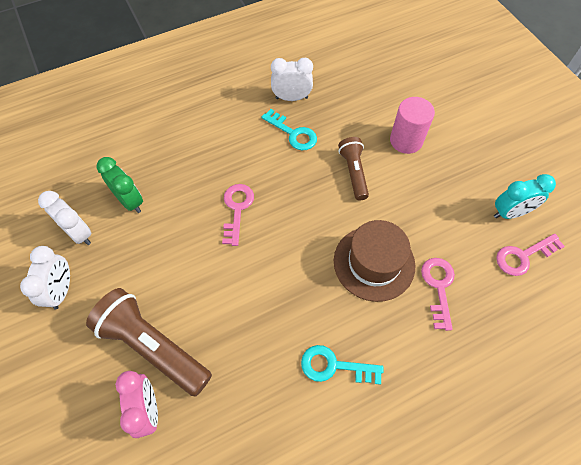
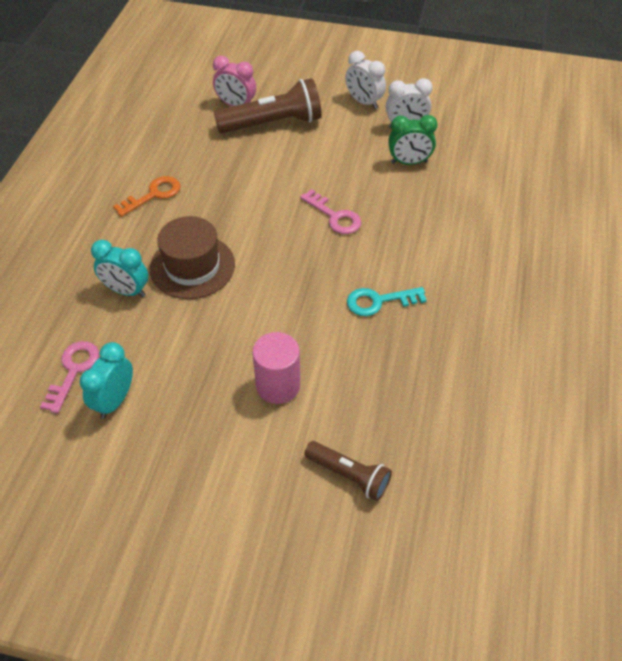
camera: 130 degrees right, 10 degrees down
(291, 98) = (428, 330): white clock -> none
(334, 366) = (153, 195): turquoise key -> orange key
(353, 173) = (287, 315): brown flashlight -> brown flashlight (349, 475)
(438, 287) = (126, 291): pink key -> turquoise clock

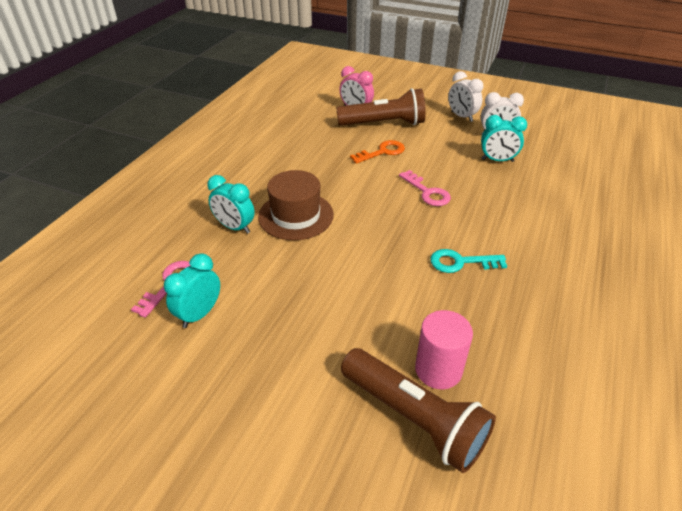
camera: 10 degrees right, 10 degrees down
(153, 195) = (275, 161): orange key -> orange key (382, 152)
(278, 385) = (354, 322): pink cylinder -> pink cylinder (438, 370)
(349, 475) = (414, 418): brown flashlight -> brown flashlight, size x1.70
(409, 162) = (497, 160): green clock -> turquoise clock

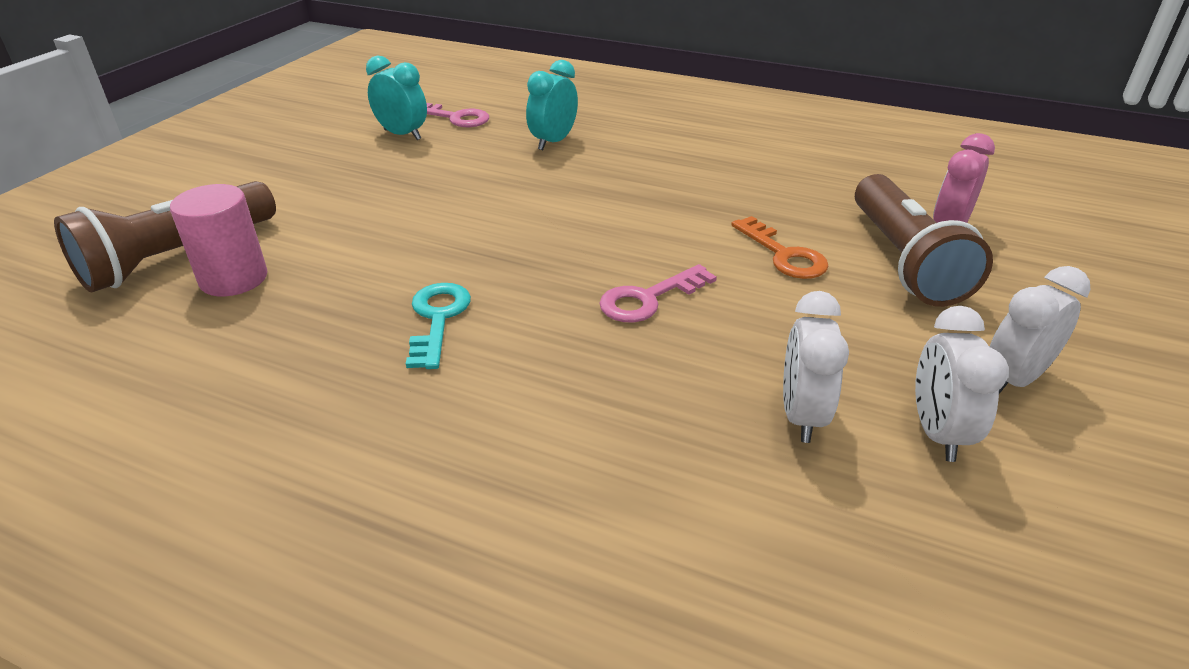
camera: 90 degrees right, 5 degrees down
(296, 215) = (577, 179): brown hat -> none
(497, 160) = (801, 415): turquoise clock -> white clock

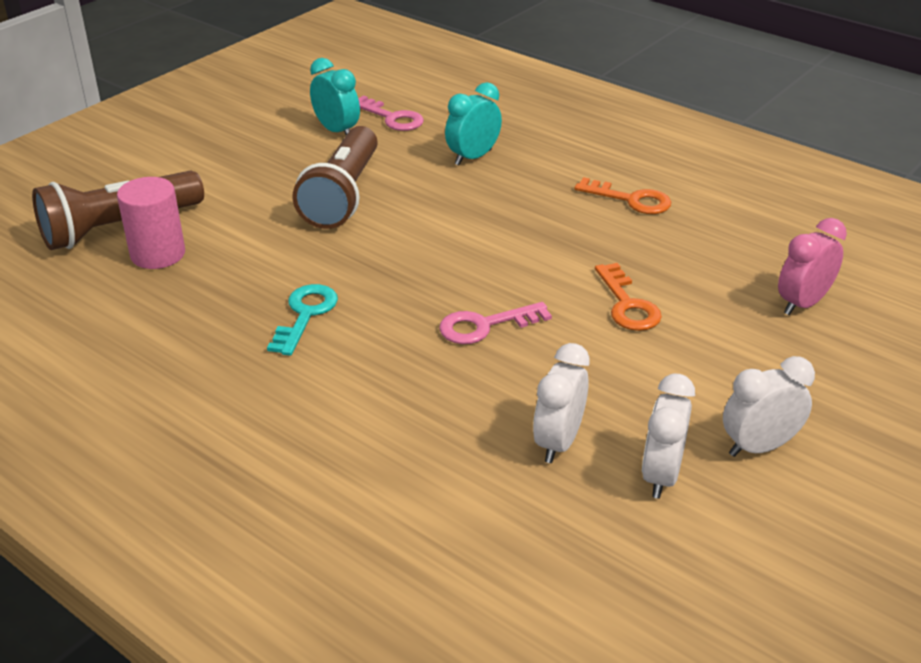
camera: 15 degrees right, 0 degrees up
(727, 160) = (631, 200): none -> orange key
(903, 260) = (737, 327): brown flashlight -> brown flashlight (343, 195)

